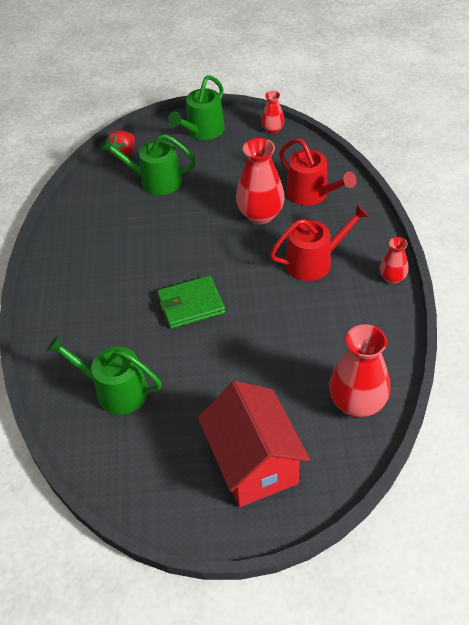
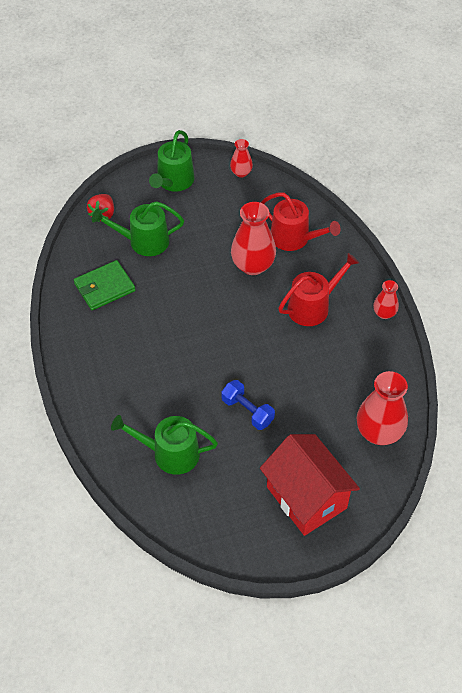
camera: 15 degrees left, 5 degrees up
(191, 304) = (213, 363): green wallet -> green wallet (104, 287)
(213, 358) = (247, 411): none -> blue dumbbell

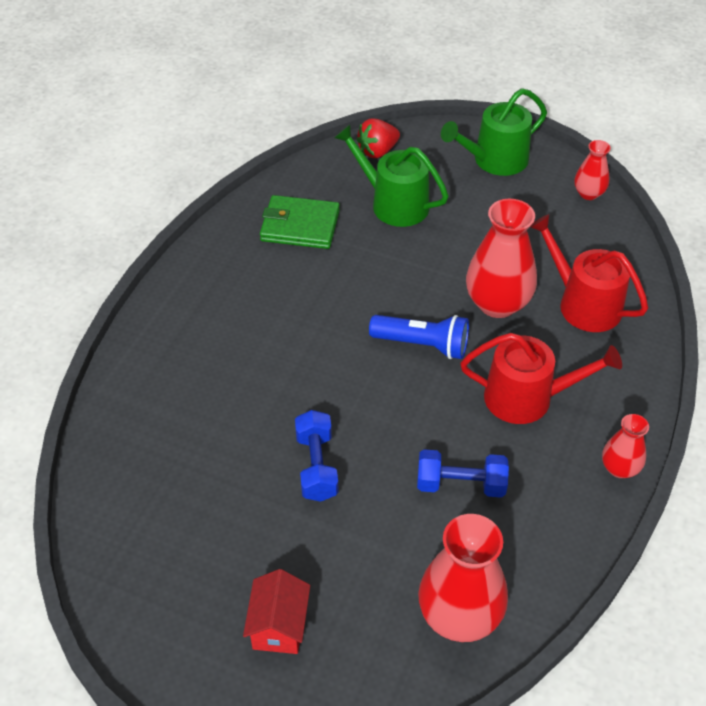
camera: 40 degrees right, 5 degrees down
(170, 453) = (178, 450): green watering can -> none
(237, 312) = (422, 345): none -> blue flashlight
(294, 238) = (583, 304): red watering can -> red watering can turned 150 degrees clockwise
(306, 497) = (279, 626): red house -> red house, size x0.51
(322, 371) = (460, 484): none -> blue dumbbell

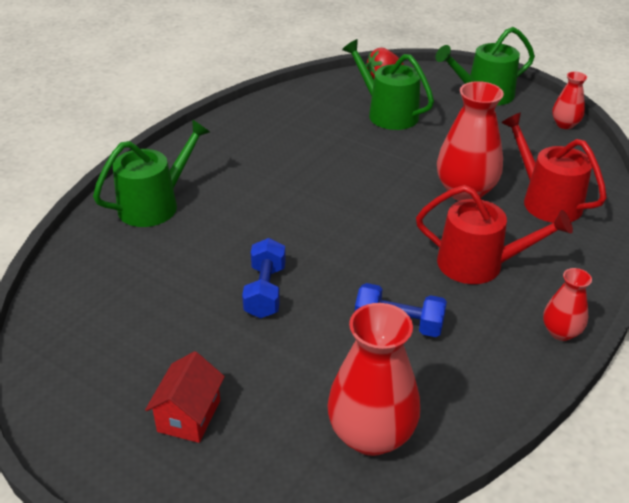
camera: 10 degrees right, 10 degrees down
(167, 371) = (155, 205): none -> green watering can
(300, 226) = (302, 120): green wallet -> none
(422, 345) = (388, 213): blue flashlight -> none

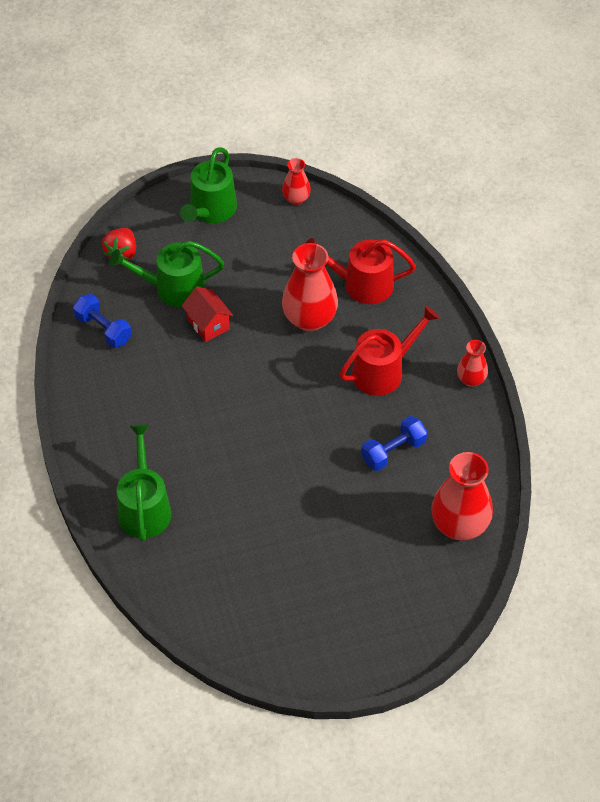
camera: 50 degrees left, 15 degrees up
(189, 416) = (370, 602): red house -> red house (208, 324)
(265, 291) = (301, 500): blue dumbbell -> blue dumbbell (103, 329)

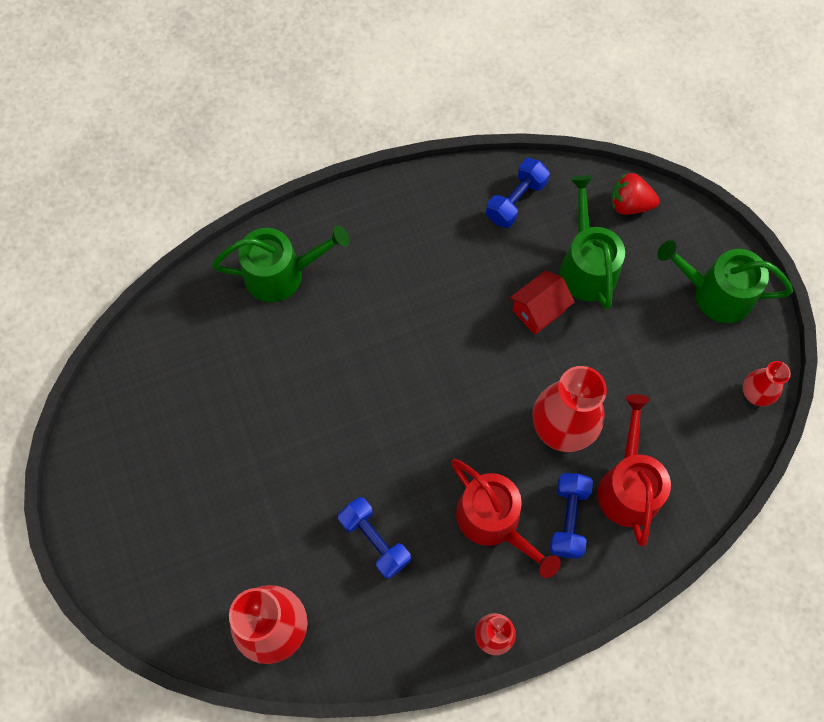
camera: 85 degrees right, 15 degrees up
(384, 324) = (568, 519): none -> blue dumbbell

